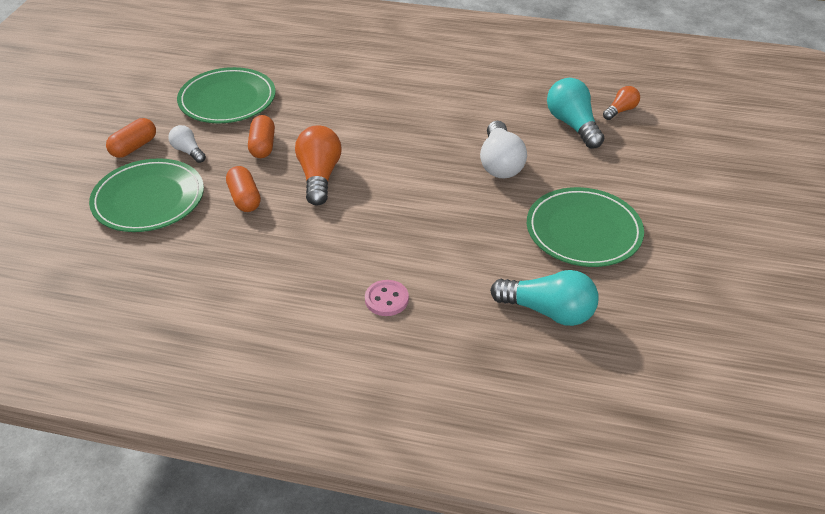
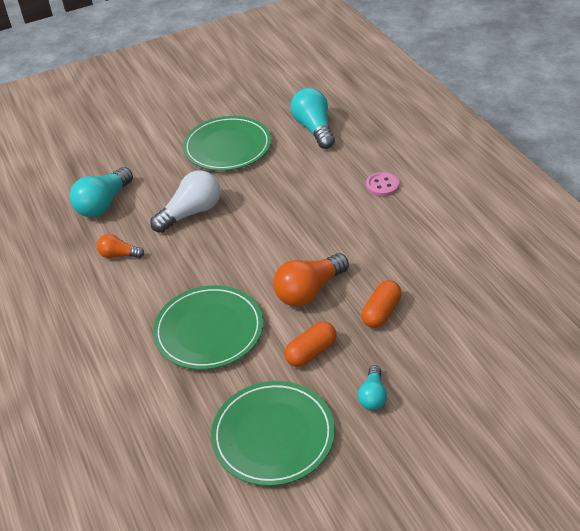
camera: 125 degrees left, 0 degrees up
(134, 147) = (412, 441): orange capsule -> none
(148, 199) = (451, 367): green plate -> green plate (209, 330)
(188, 151) = (373, 396): white light bulb -> turquoise light bulb
(620, 110) = (60, 191): orange light bulb -> orange light bulb (119, 255)

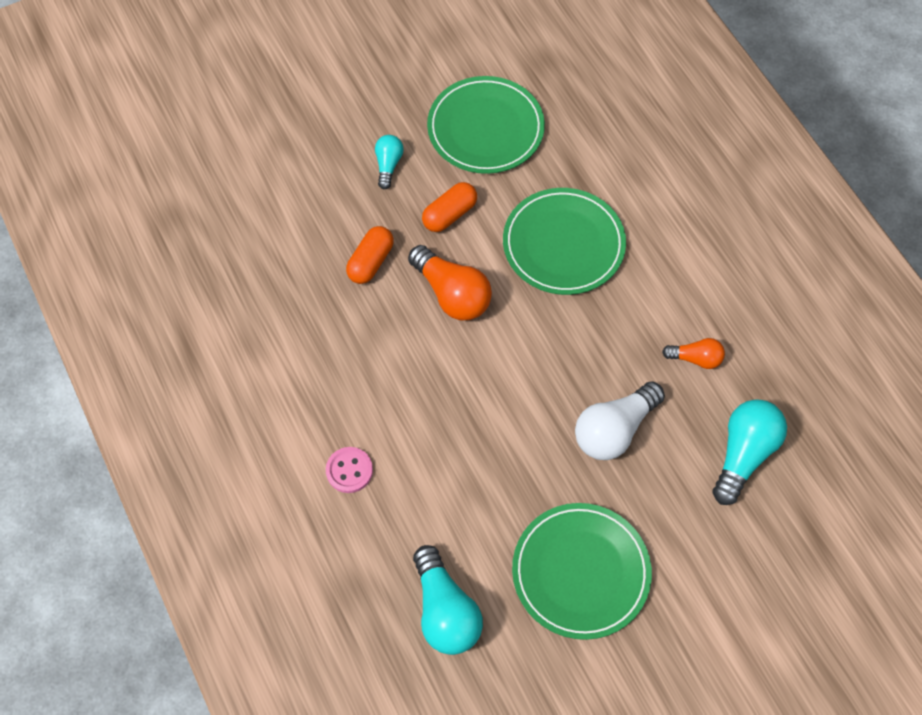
camera: 175 degrees right, 20 degrees up
(309, 291) = (452, 294): orange light bulb -> orange light bulb turned 90 degrees clockwise

